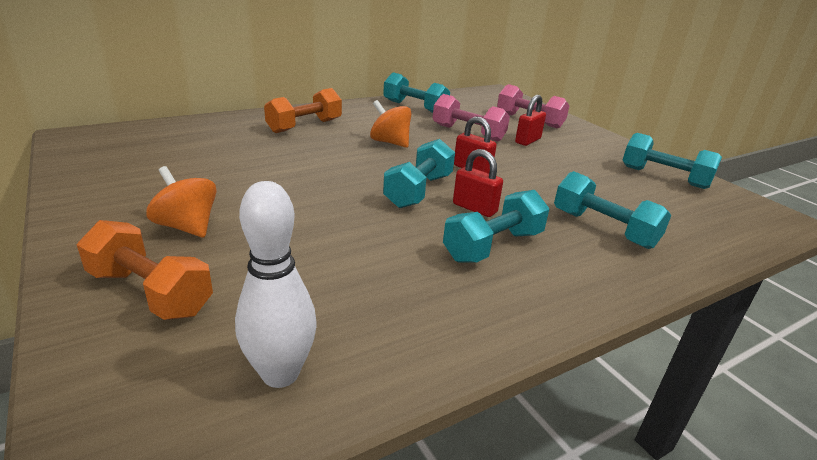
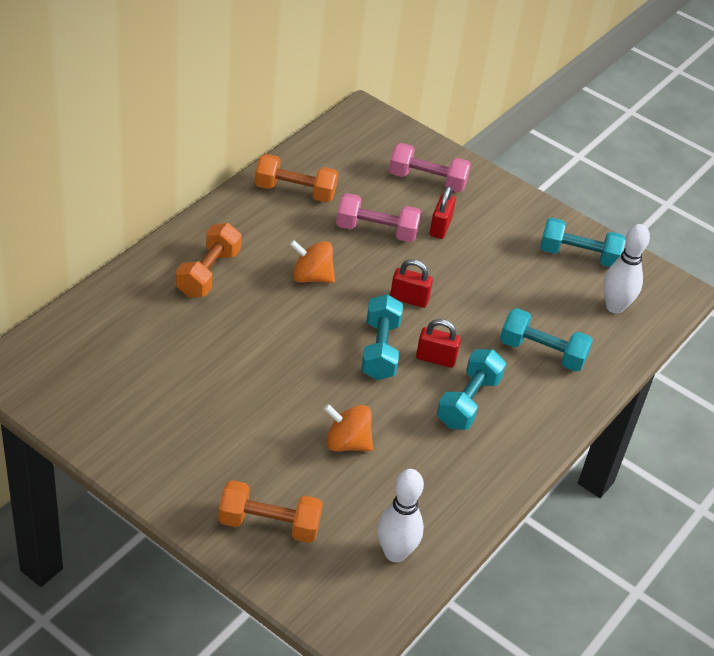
camera: 25 degrees left, 15 degrees up
(187, 227) = (233, 457): orange spinning top -> orange spinning top (347, 443)
(415, 107) = (295, 191): turquoise dumbbell -> orange dumbbell
(702, 215) = (615, 307): none -> white bowling pin

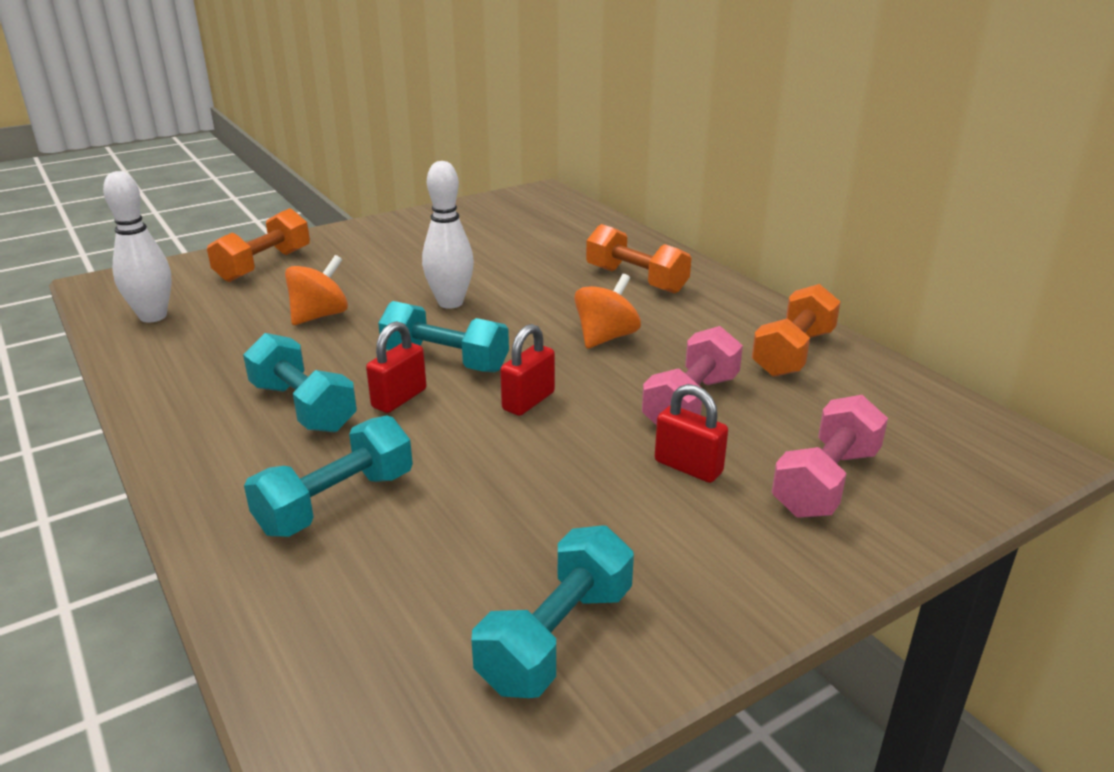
camera: 115 degrees right, 15 degrees down
(615, 307) = (380, 644): white bowling pin -> white bowling pin (450, 303)

